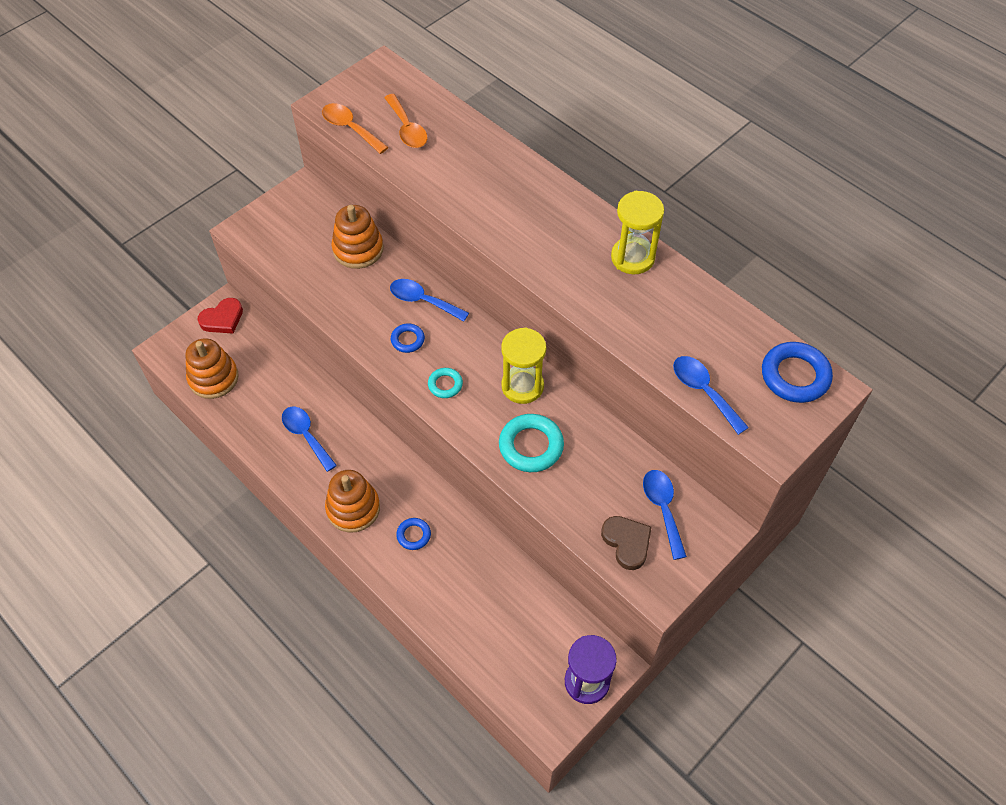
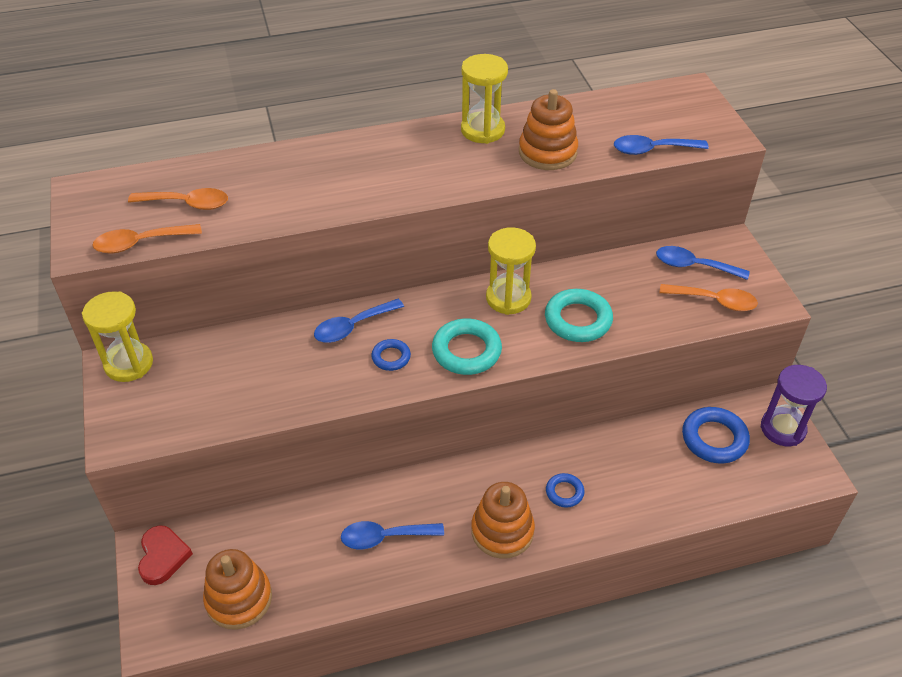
camera: 60 degrees left, 10 degrees down
(307, 197) = (129, 364): none -> yellow hourglass
(358, 249) = (242, 350): orange stacking toy -> orange stacking toy (547, 152)
(445, 385) = (466, 351): turquoise ring -> turquoise ring, size x1.79
(627, 542) = (714, 301): brown heart -> orange spoon
(795, 376) = (668, 100): blue ring -> blue ring (714, 439)

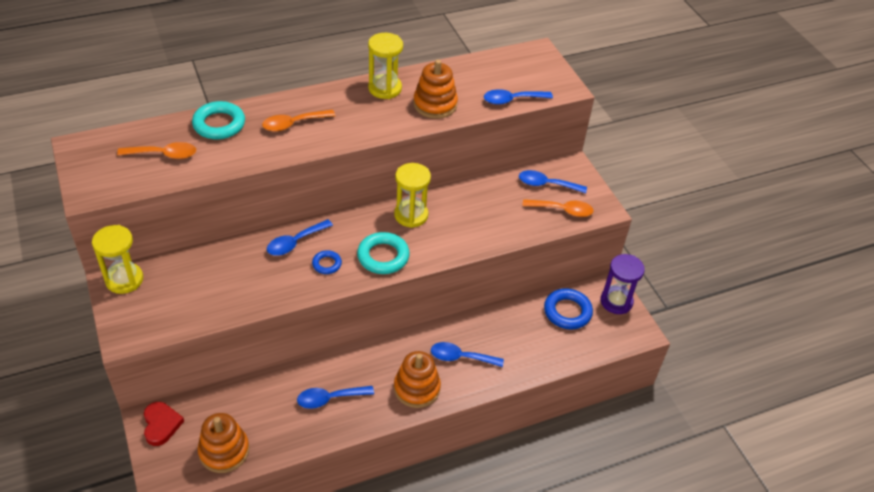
camera: 10 degrees left, 0 degrees up
(140, 243) = (132, 187): orange spoon -> orange spoon (293, 124)
(564, 492) = (460, 357): blue ring -> blue spoon
(578, 320) = (464, 229): turquoise ring -> turquoise ring (219, 124)

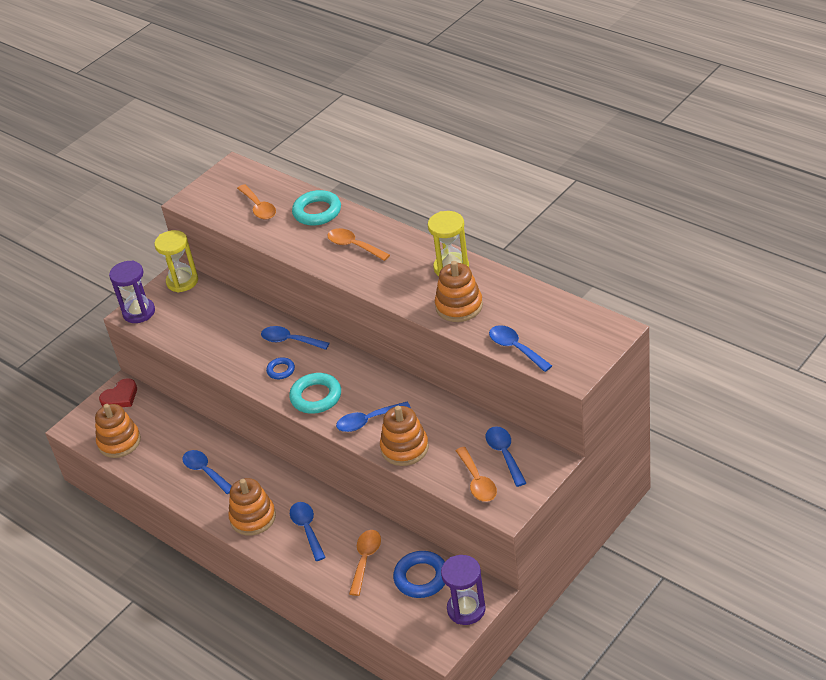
camera: 70 degrees right, 5 degrees down
(129, 330) = (139, 312): none -> purple hourglass
(411, 215) = (380, 388): yellow hourglass -> none
(442, 239) = (367, 421): none -> blue spoon
(492, 232) = (404, 448): none -> orange stacking toy
(523, 336) = (365, 559): none -> orange spoon

